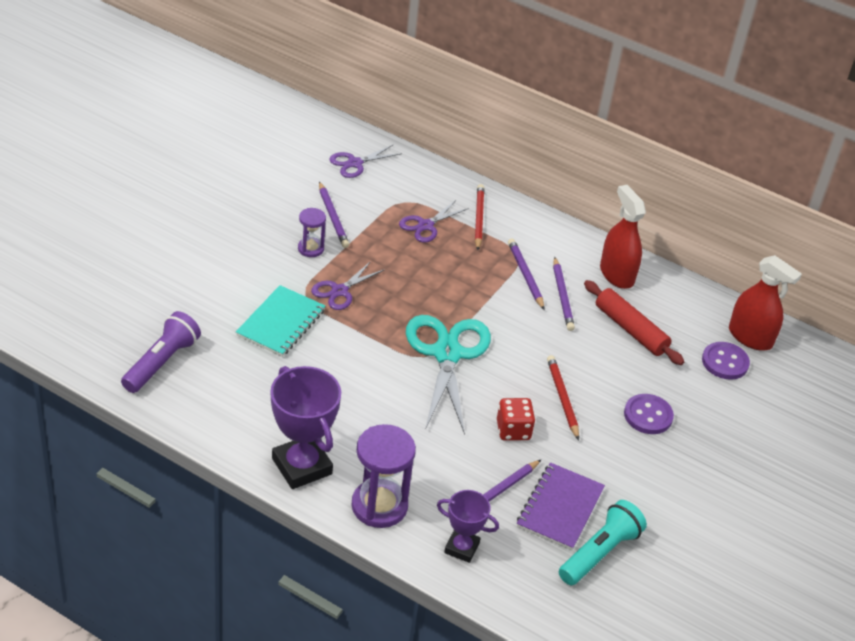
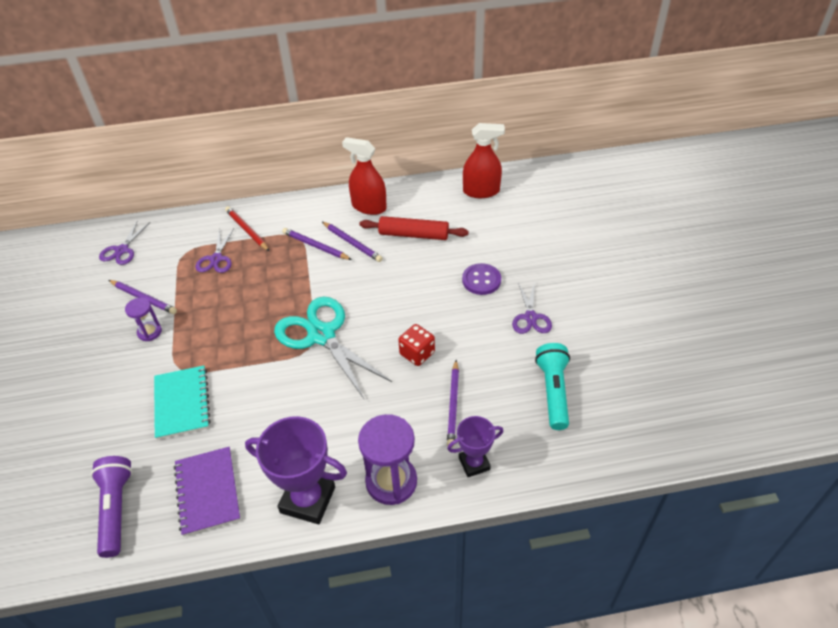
camera: 35 degrees left, 5 degrees up
(339, 291) = (202, 347): purple scissors -> purple scissors (530, 317)
(560, 508) = (500, 382): purple notebook -> purple notebook (208, 491)
(562, 398) = (422, 308): red pencil -> none
(725, 362) = (485, 215): purple button -> none

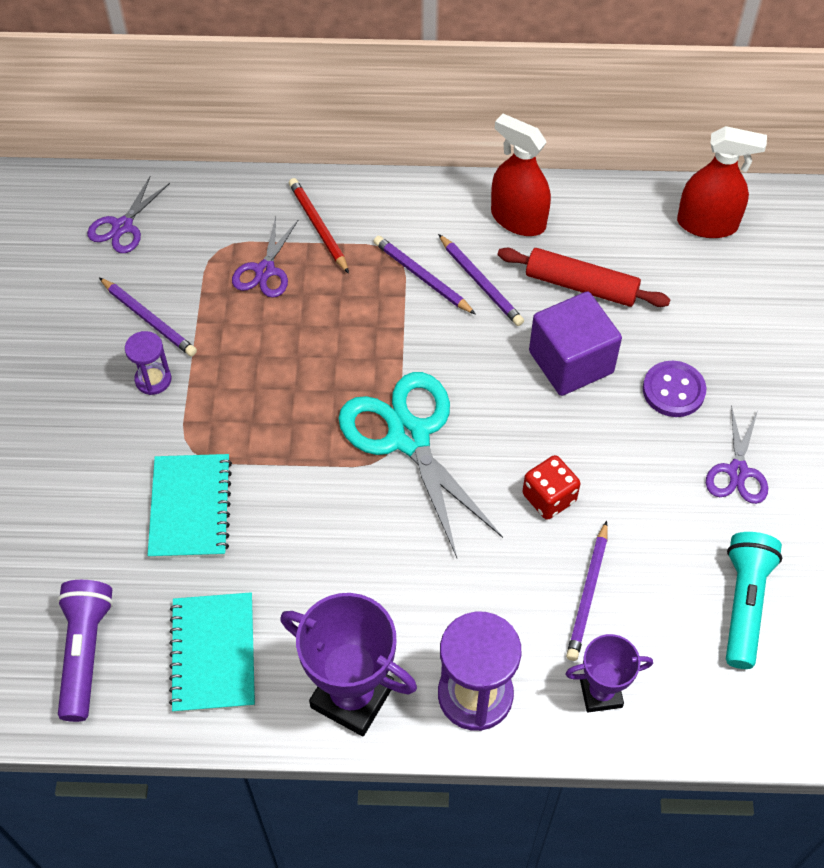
camera: 10 degrees right, 10 degrees up
(208, 491) = (214, 654): purple notebook -> turquoise notebook
(415, 276) = (571, 362): none -> purple cube

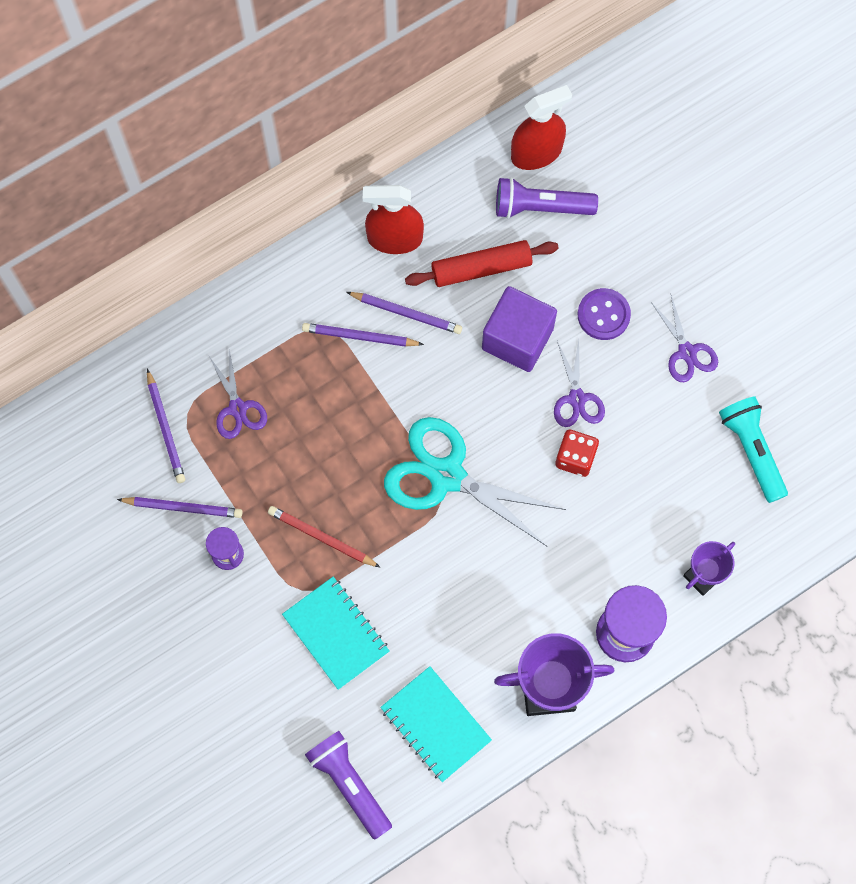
camera: 35 degrees left, 15 degrees up
(122, 226) = (95, 442): purple scissors -> purple scissors (576, 399)
(318, 227) = (248, 343): red pencil -> red pencil (321, 537)
(588, 594) = (648, 512): purple pencil -> purple pencil (165, 429)
(678, 268) = (540, 207): none -> purple flashlight

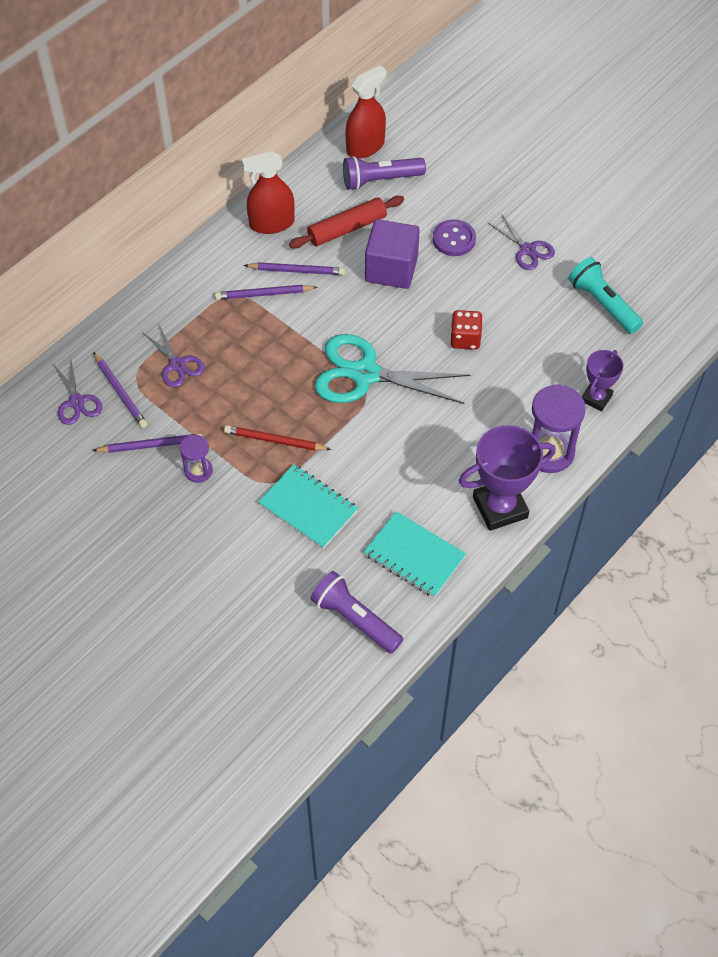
camera: 15 degrees left, 15 degrees down
(576, 399) = (452, 299): purple scissors -> purple scissors (76, 402)

